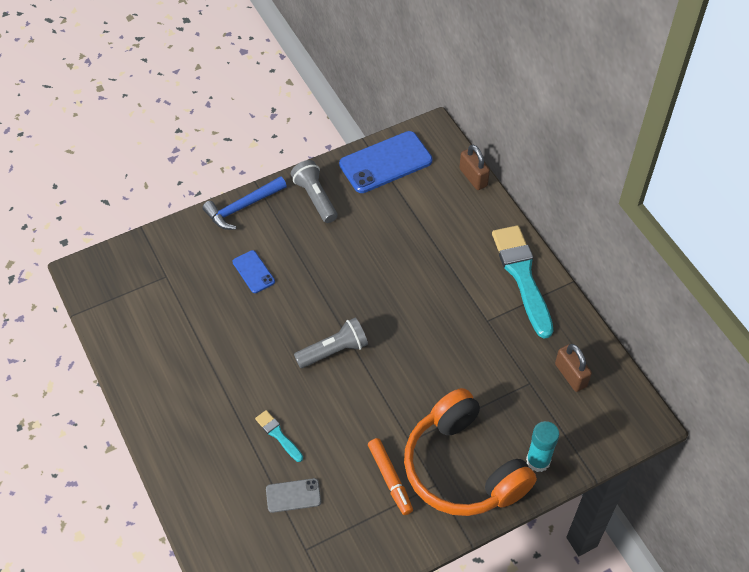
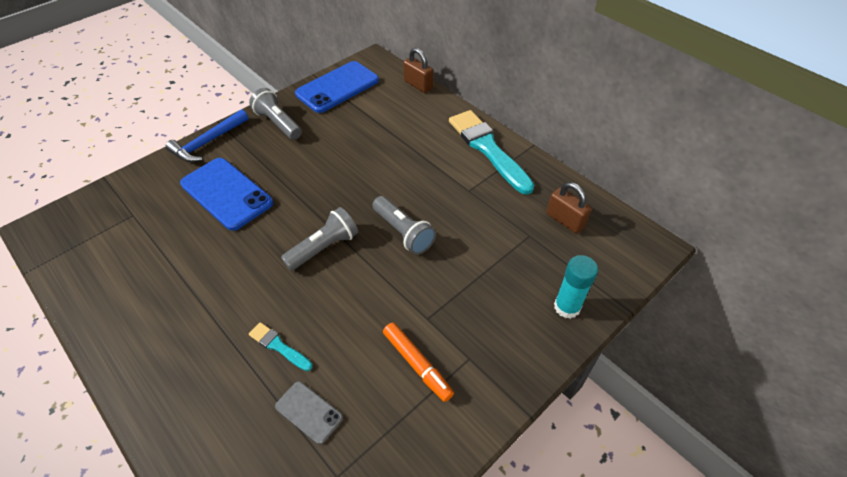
camera: 15 degrees left, 5 degrees down
(253, 272) = (226, 193): blue phone -> blue phone, size x1.96
(293, 495) = (309, 412): grey phone -> grey phone turned 60 degrees clockwise
(411, 352) = (403, 232): none -> grey flashlight
(462, 468) = (492, 333): orange headphones -> none

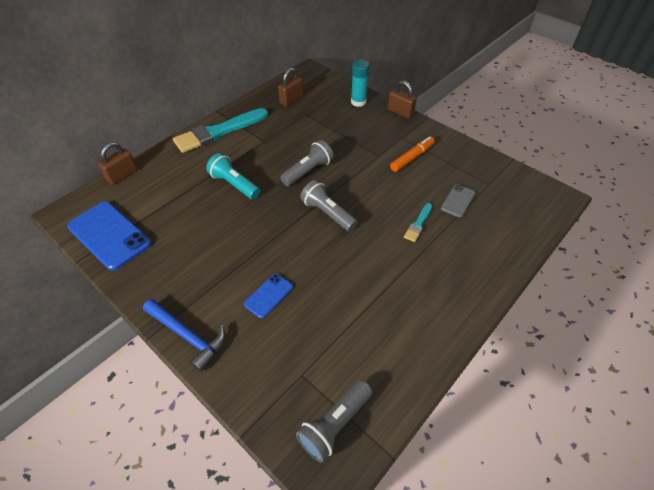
camera: 95 degrees left, 0 degrees up
(226, 193) = (268, 295): blue phone -> blue phone, size x0.51
(278, 123) = (163, 275): grey flashlight -> grey flashlight (335, 424)
(390, 165) = (234, 184): none -> turquoise flashlight
(540, 368) = (400, 112): none -> brown padlock

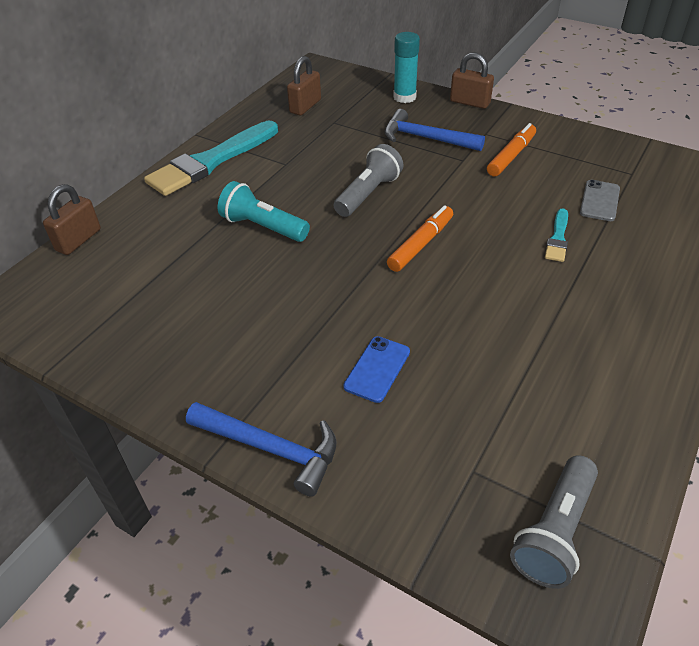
camera: 10 degrees left, 5 degrees down
(109, 235) = (87, 326): blue phone -> none
(328, 213) = (420, 244): grey flashlight -> orange marker
(360, 135) = (426, 138): none -> blue hammer

